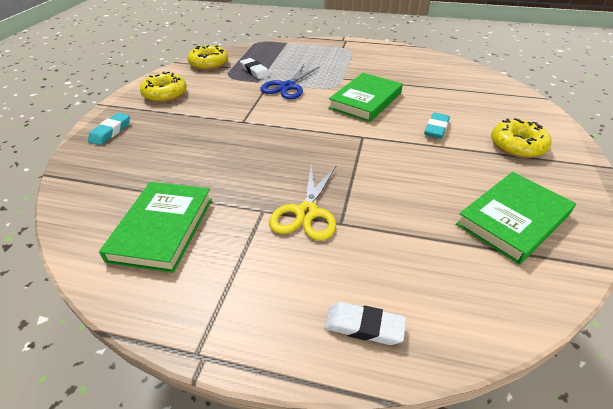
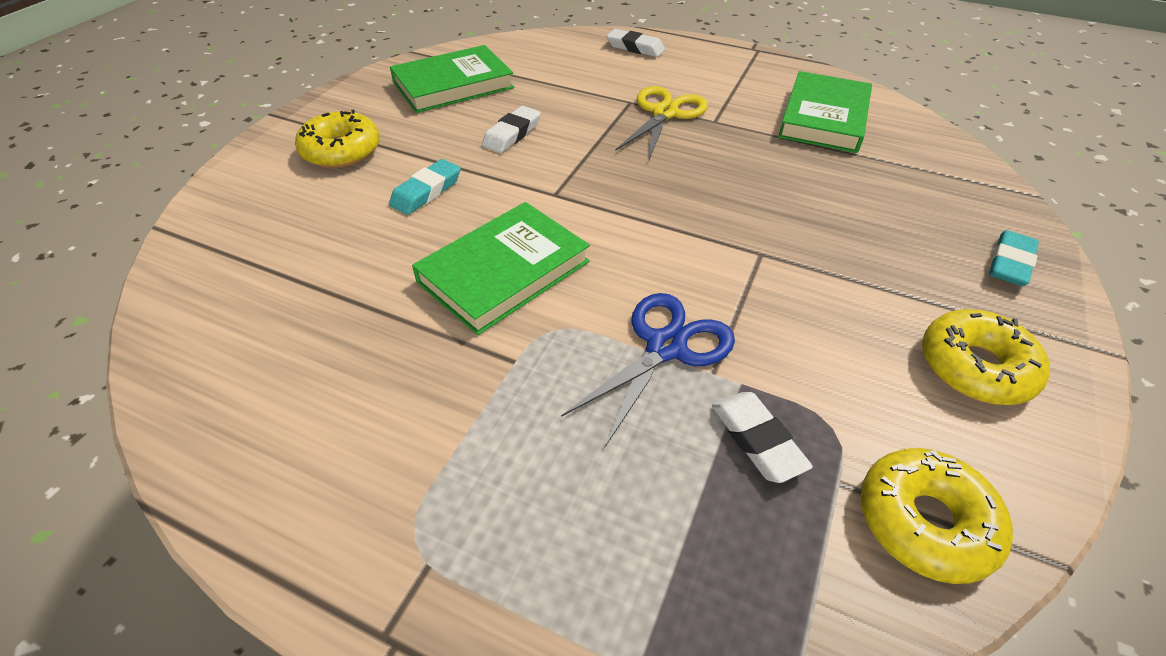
camera: 170 degrees left, 5 degrees up
(418, 173) = (512, 134): none -> white eraser

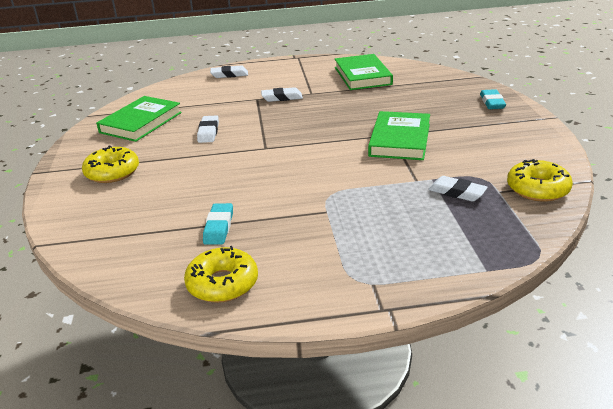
camera: 30 degrees left, 15 degrees down
(426, 191) = (192, 171): turquoise eraser -> turquoise eraser (219, 227)
(504, 272) = (279, 184): green book -> green book (400, 140)
(665, 113) = (282, 98): yellow scissors -> white eraser
(666, 347) = (387, 180): blue scissors -> none
(975, 367) = (511, 139): yellow donut -> yellow donut (222, 283)

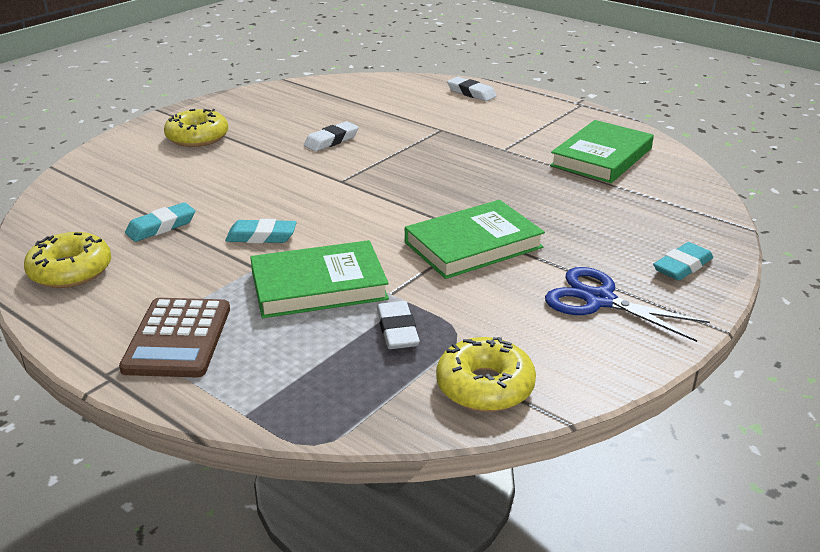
camera: 45 degrees right, 0 degrees up
(141, 122) = (304, 104): green book -> green book (318, 285)
(282, 98) = (465, 140): white eraser -> none
(291, 196) = (261, 236): none -> turquoise eraser
(374, 267) = (178, 338): none -> brown calculator
(496, 132) = (599, 300): none -> blue scissors

